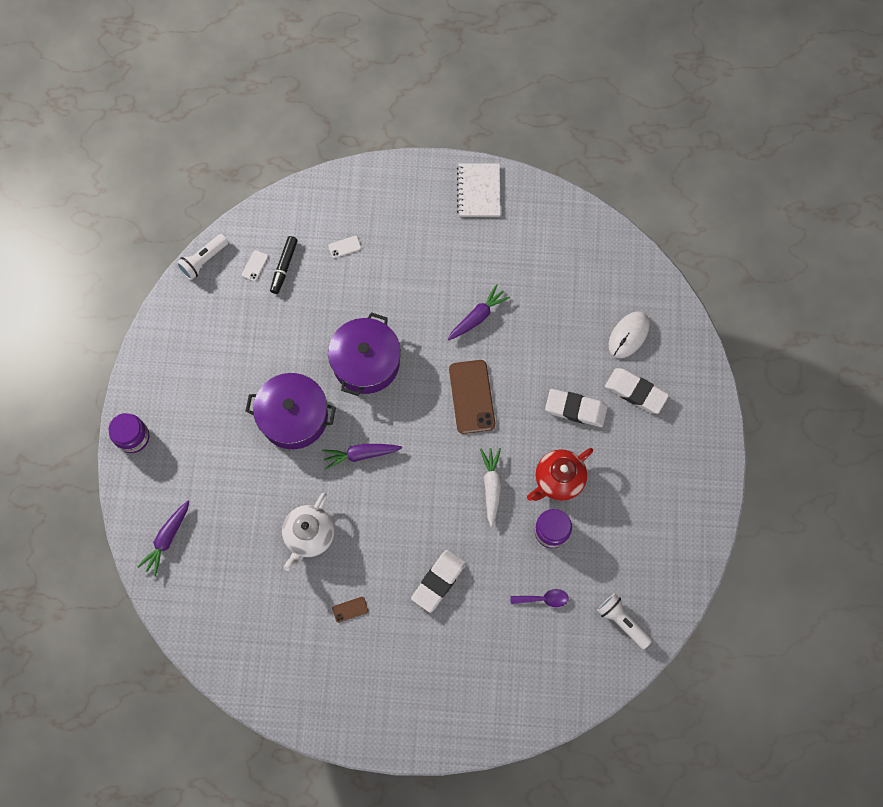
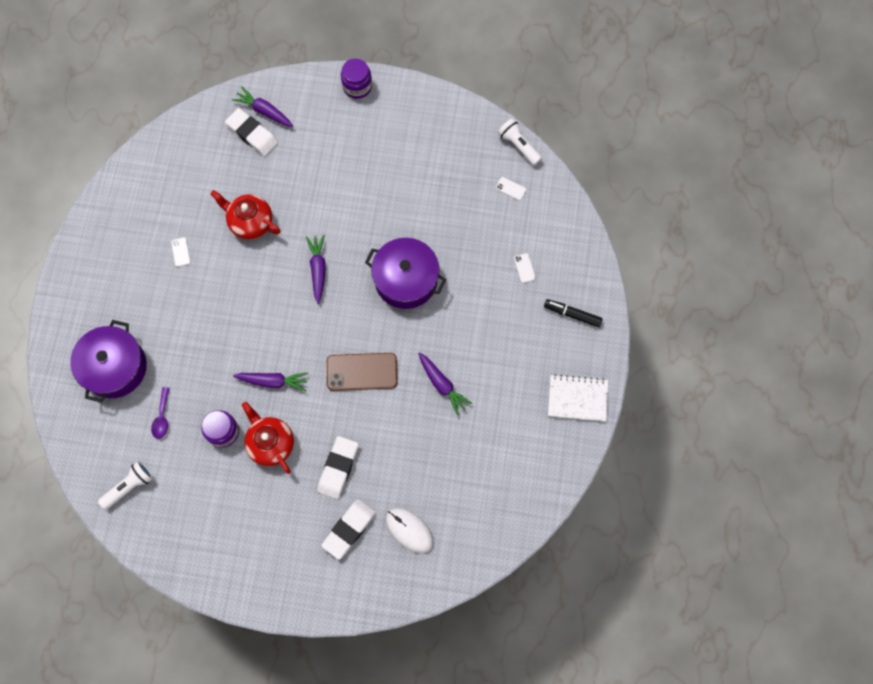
camera: 95 degrees right, 0 degrees up
(284, 267) = (507, 213): black marker -> black marker (572, 314)
(294, 417) = (360, 215): purple pot -> purple pot (115, 367)
(309, 536) = (250, 222): white teapot -> red teapot
(350, 609) = (180, 252): brown phone -> white phone
(438, 581) = (193, 327): white eraser -> white eraser (252, 134)
(491, 486) = (273, 381): white carrot -> purple carrot

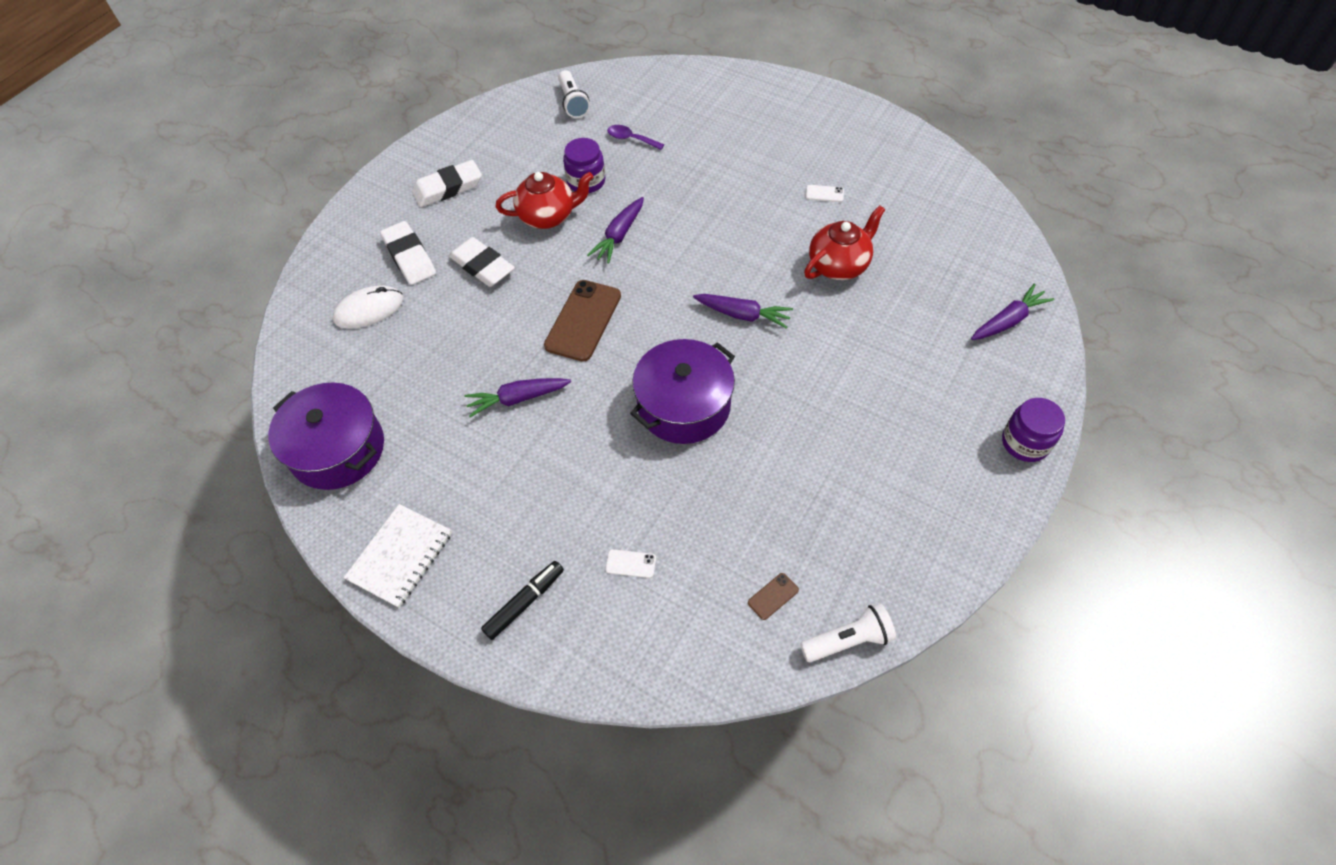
camera: 115 degrees right, 15 degrees down
(115, 367) = (707, 116): purple pot -> purple pot (337, 449)
(252, 134) = (973, 298): white eraser -> white eraser (448, 188)
(510, 189) = (773, 596): white phone -> brown phone

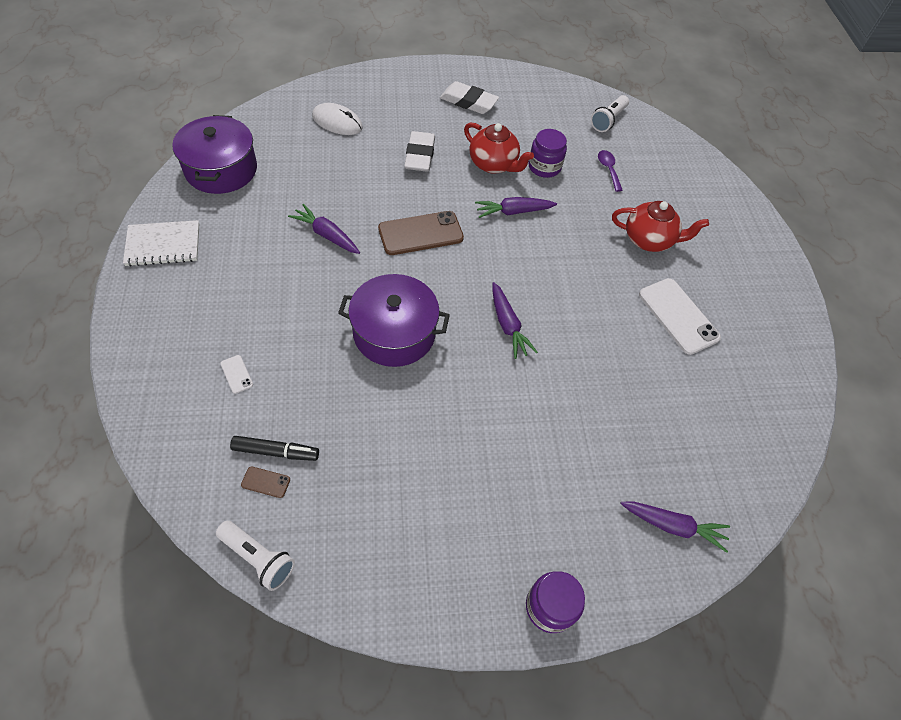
camera: 45 degrees right, 0 degrees up
(409, 257) = (395, 116): white eraser -> none
(525, 602) = (168, 330): black marker -> black marker (276, 452)
(824, 194) = (678, 316): white phone -> white phone, size x2.30
(839, 265) = (614, 364): red teapot -> red teapot (649, 240)

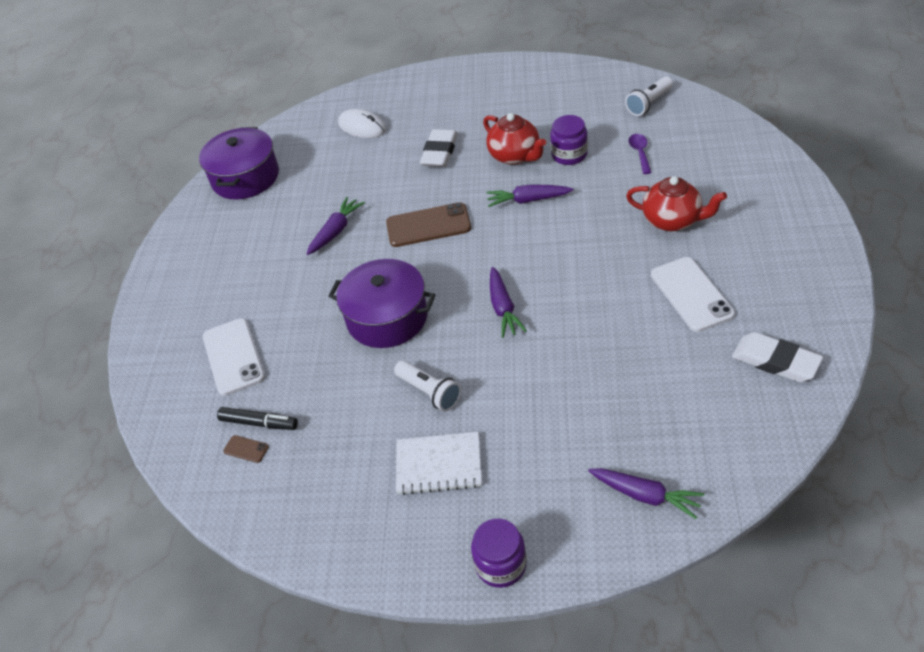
camera: 20 degrees right, 10 degrees down
(163, 245) = (184, 247): white notebook -> white notebook (439, 465)
(237, 374) = (233, 357): white phone -> white phone, size x2.30
(258, 558) = (230, 512): white flashlight -> white flashlight (429, 392)
(326, 235) = (335, 231): purple carrot -> purple carrot turned 75 degrees clockwise
(468, 102) = (499, 97): white eraser -> white eraser (775, 361)

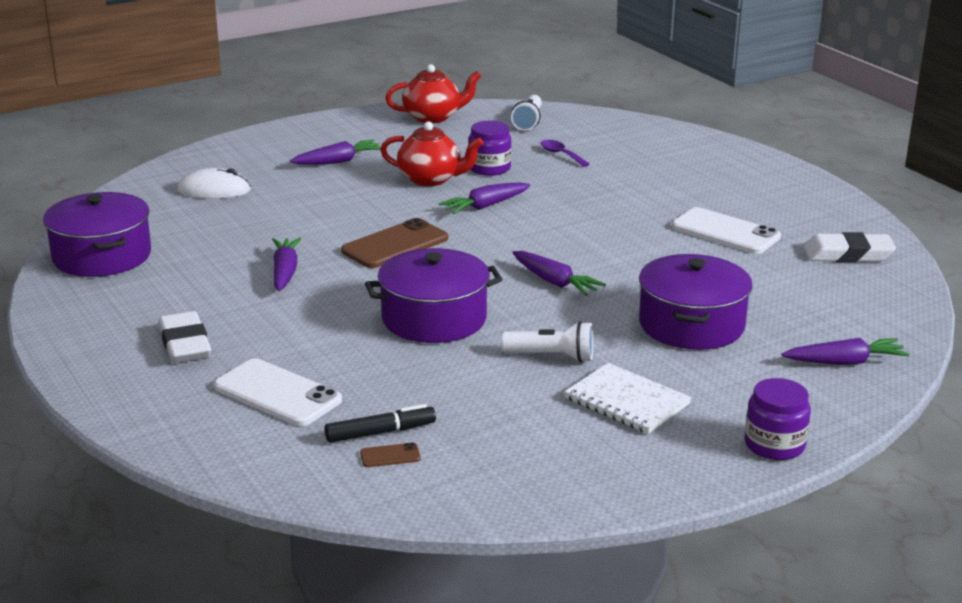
camera: 40 degrees left, 20 degrees down
(439, 465) = (627, 401): white notebook -> white notebook turned 75 degrees clockwise
(440, 152) = (339, 192): white eraser -> white eraser (185, 344)
(467, 116) = (338, 161): none -> purple carrot
(562, 398) = (691, 325): none -> purple pot
(673, 220) = (649, 191): red teapot -> red teapot (433, 117)

